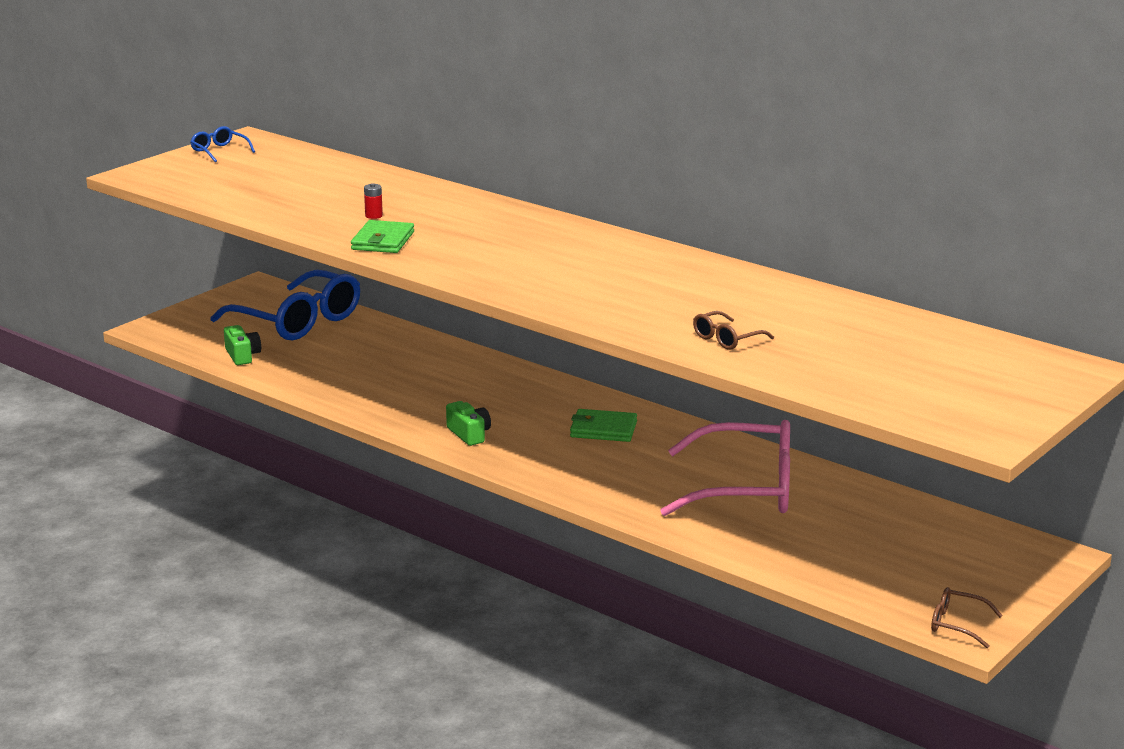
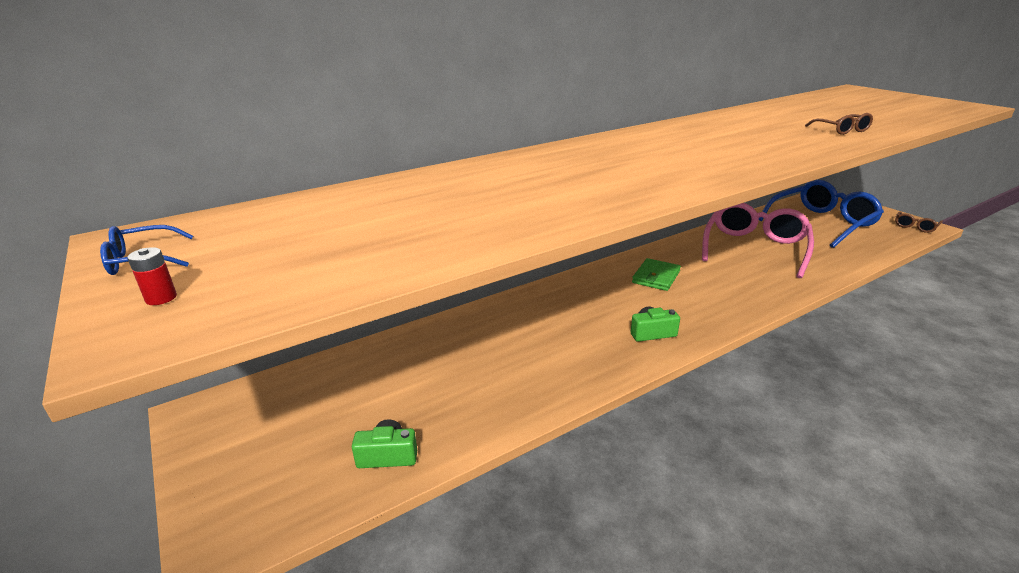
camera: 70 degrees left, 5 degrees up
(298, 321) = (328, 396): blue glasses -> blue glasses (821, 223)
(374, 216) = (507, 198): red battery -> red battery (161, 298)
(383, 241) = (591, 201): green wallet -> none

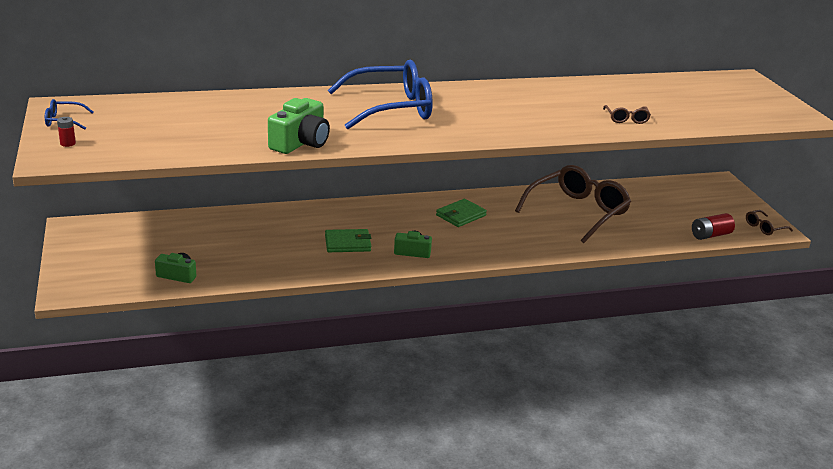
camera: 15 degrees right, 0 degrees up
(547, 218) = (300, 143): none -> green camera
(572, 341) = (348, 243): none -> green wallet
(754, 248) = (577, 212): pink glasses -> brown glasses
(821, 223) = (675, 205): blue glasses -> blue glasses (391, 108)
(887, 243) = (710, 235): none -> red battery

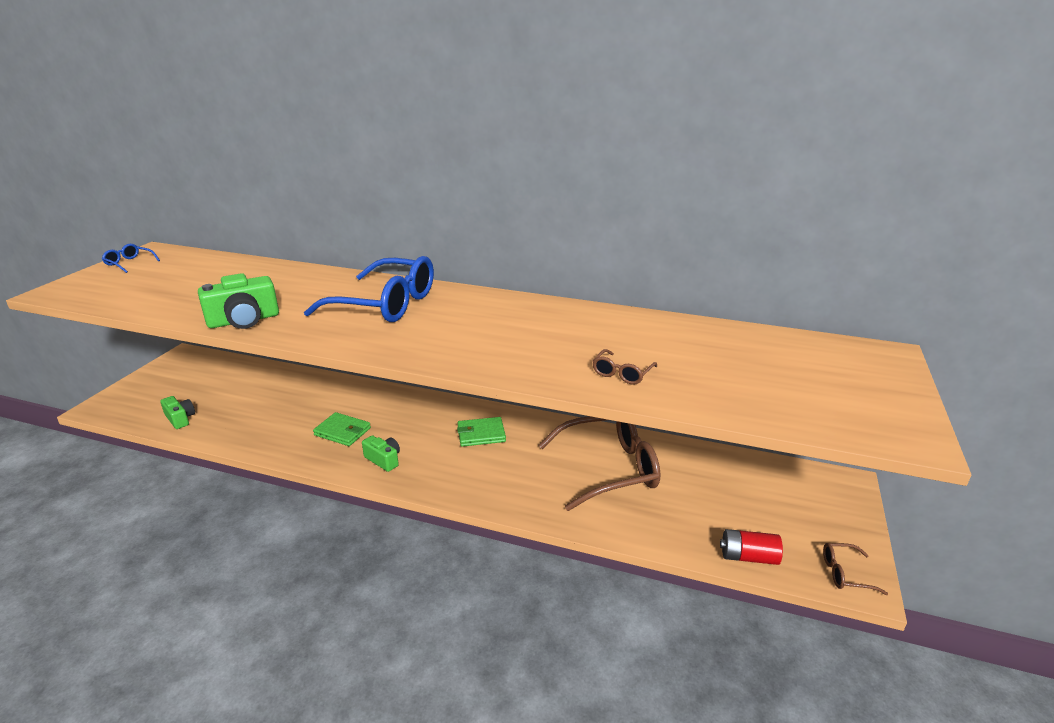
camera: 35 degrees right, 0 degrees up
(68, 143) = (92, 281): red battery -> none

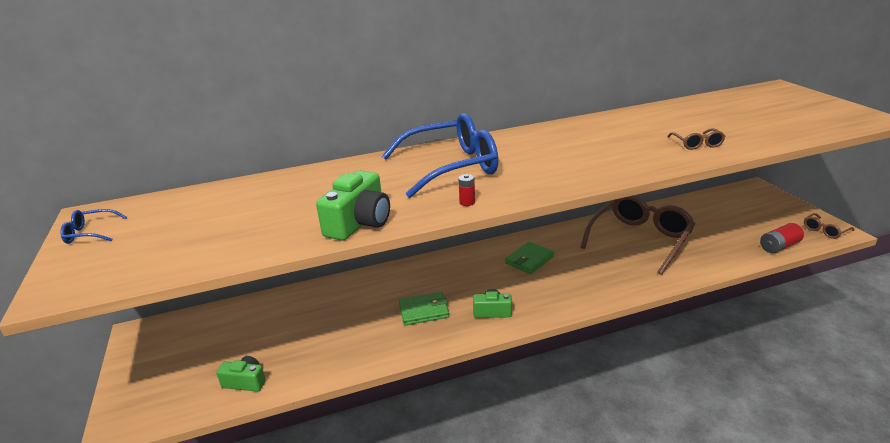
camera: 35 degrees left, 0 degrees up
(330, 337) = (467, 202): none -> red battery

